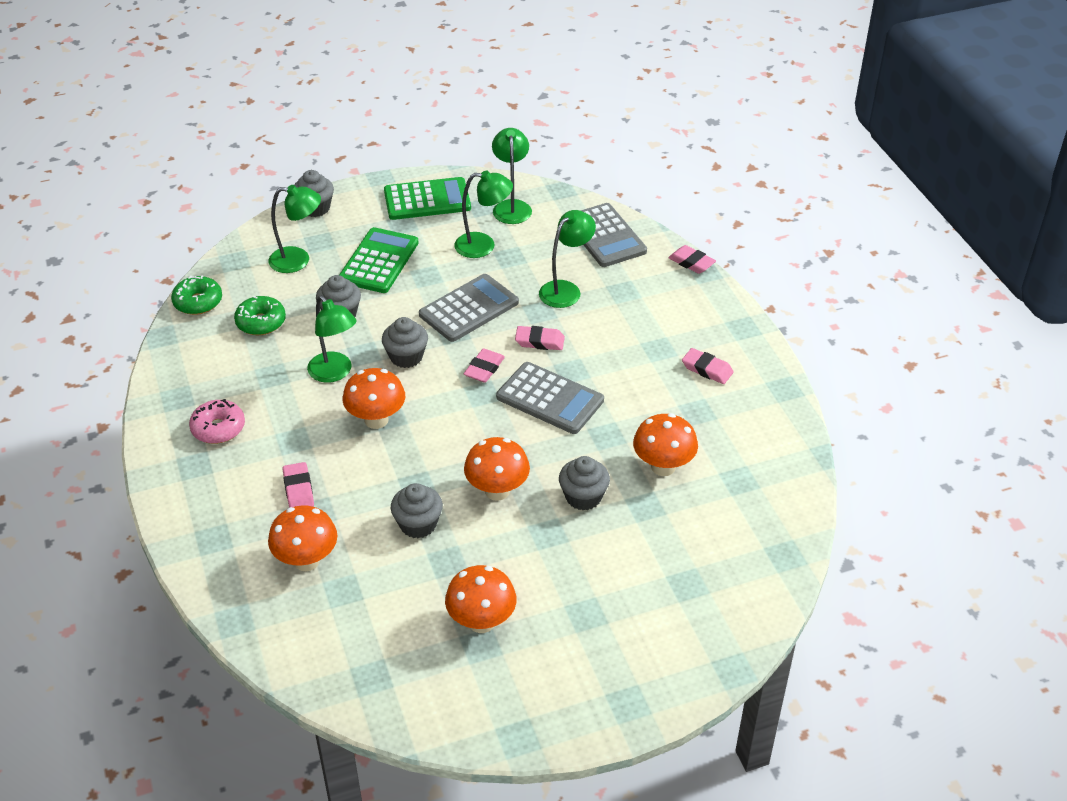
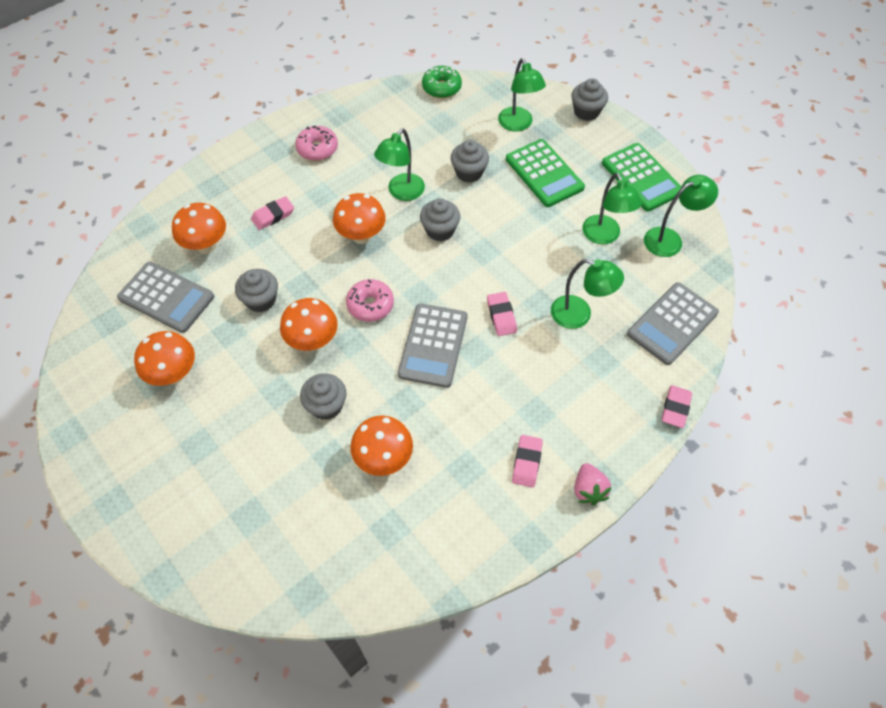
camera: 70 degrees right, 15 degrees up
(261, 322) = (437, 130): green donut -> none
(378, 261) = (544, 173): green calculator -> green calculator turned 60 degrees clockwise
(468, 308) = (517, 252): grey calculator -> grey calculator (166, 297)
(474, 434) = (370, 305): none -> pink donut
(484, 369) = (449, 287): pink eraser -> none
(748, 339) = (588, 490): none -> pink strawberry

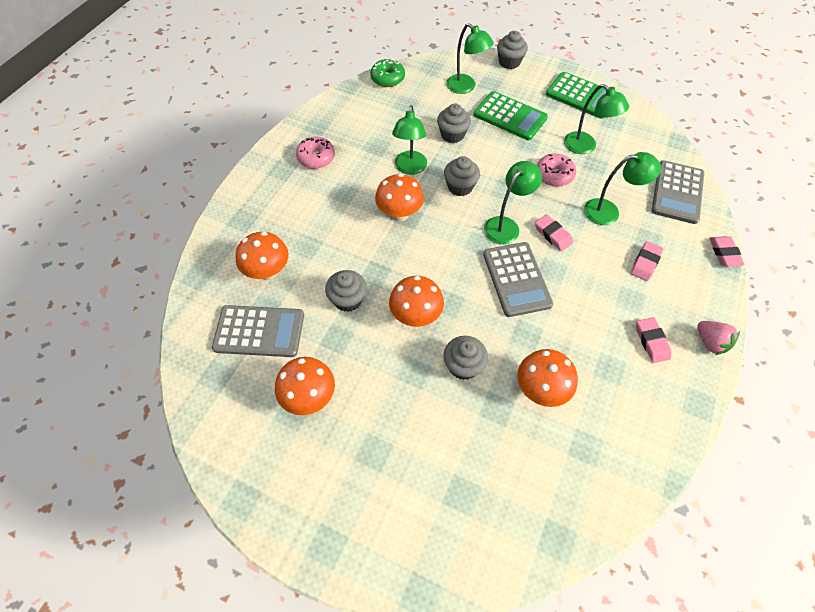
camera: 25 degrees left, 0 degrees up
(273, 215) = (313, 225): pink eraser -> pink eraser (645, 263)
(370, 305) = (444, 267): pink donut -> pink donut (554, 175)
(670, 239) = (632, 132): green lamp -> green lamp (506, 225)

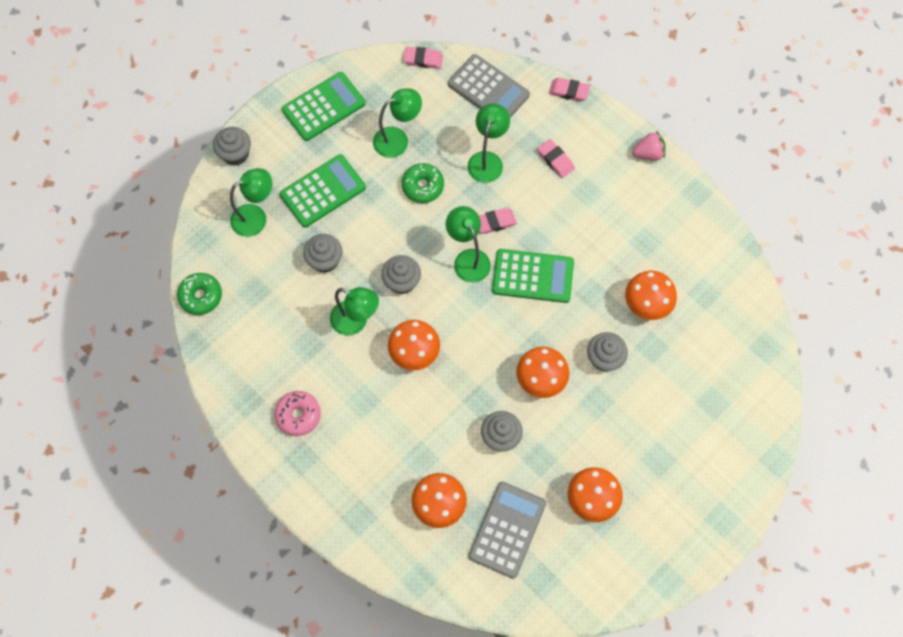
camera: 70 degrees left, 10 degrees up
(516, 279) = (532, 276): grey calculator -> green calculator
(554, 175) = (423, 186): pink donut -> green donut
(651, 341) = (632, 197): pink eraser -> pink eraser (423, 59)

